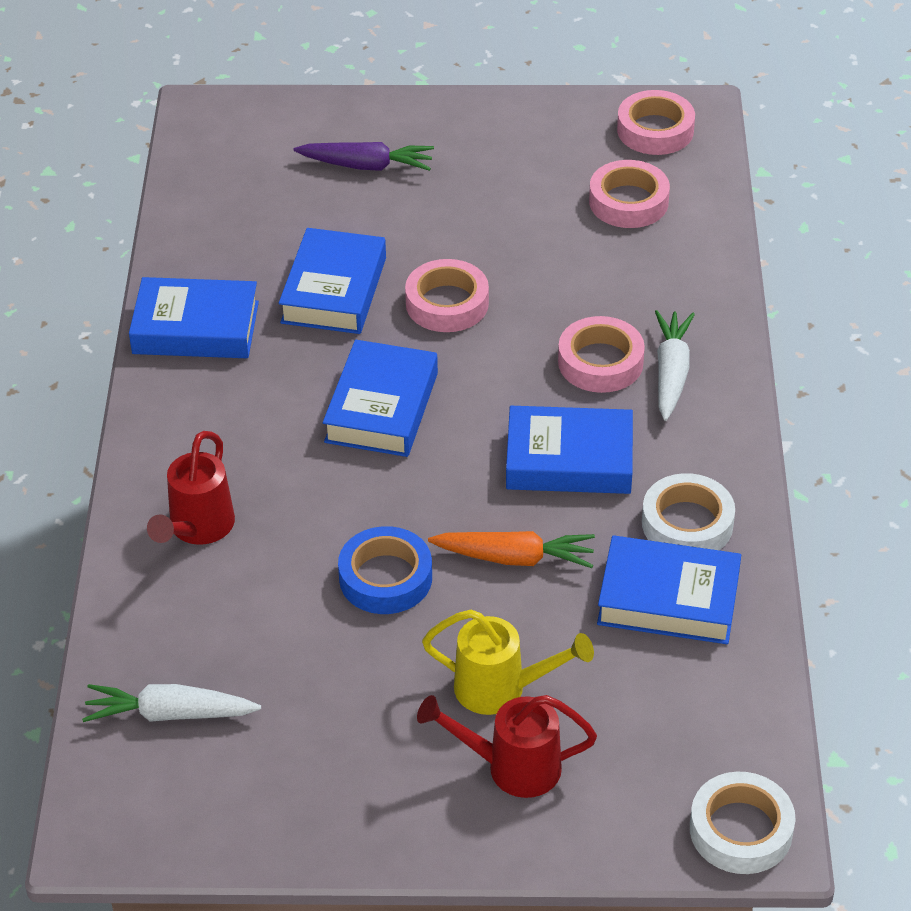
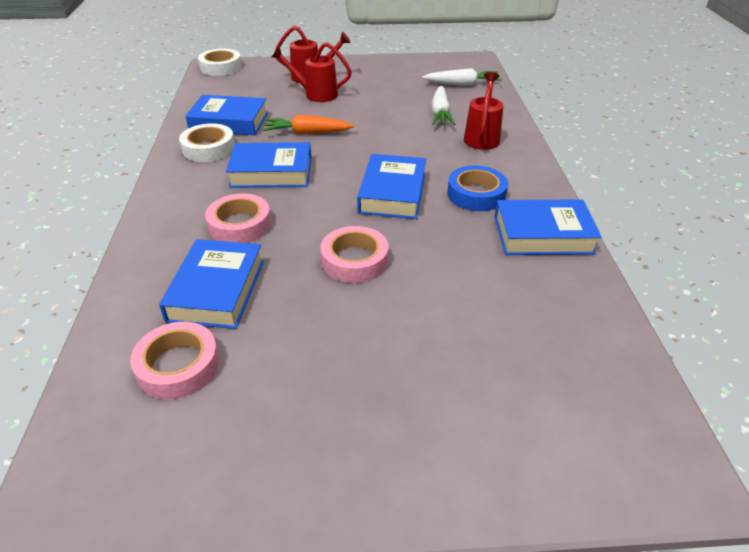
camera: 175 degrees right, 5 degrees down
(334, 290) = (448, 266): blue book -> blue book (217, 290)
(366, 166) = (454, 398): purple carrot -> none
(385, 578) = (375, 124): blue tape -> blue tape (476, 194)
(501, 689) = (315, 94): yellow watering can -> red watering can
(655, 130) = (114, 474): pink tape -> none
(671, 373) = (190, 220): white carrot -> white carrot (440, 113)

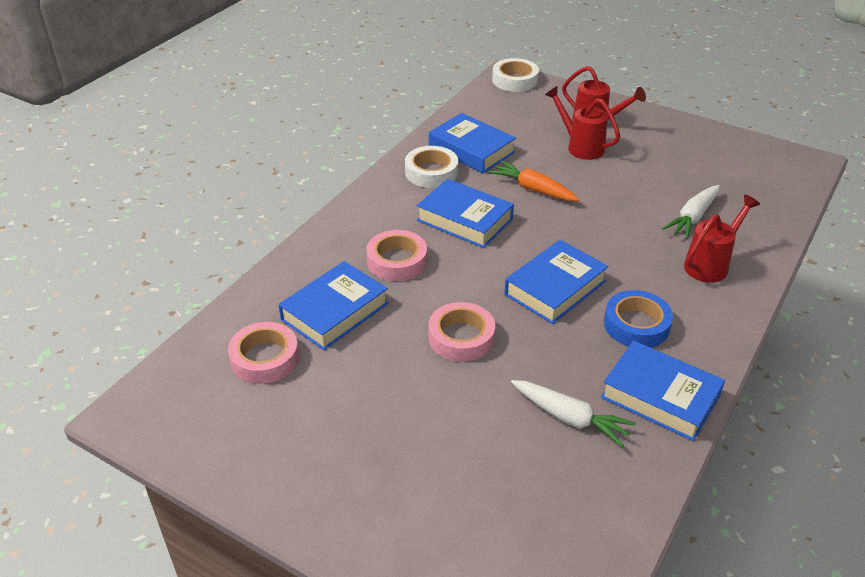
camera: 35 degrees right, 0 degrees up
(462, 84) = (757, 190): white carrot -> white carrot (569, 418)

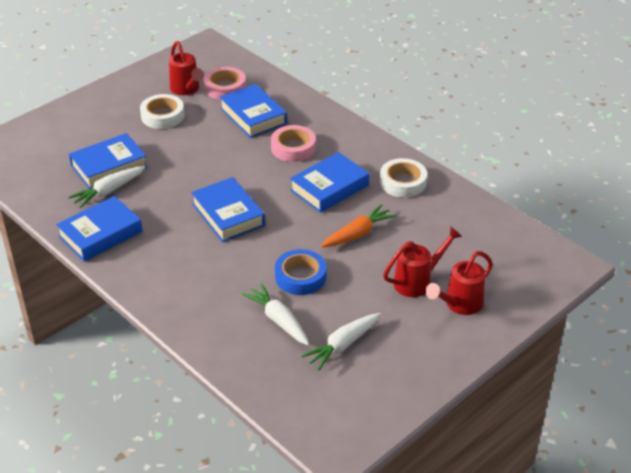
camera: 105 degrees right, 0 degrees up
(461, 337) = (201, 162): pink tape -> none
(471, 149) = (432, 211): blue book -> blue book (109, 166)
(515, 80) = (562, 268): white tape -> white tape (162, 116)
(636, 325) = (169, 244): blue tape -> blue tape (300, 277)
(693, 175) = (343, 345): none -> white carrot
(710, 264) = (213, 308): red watering can -> red watering can (186, 90)

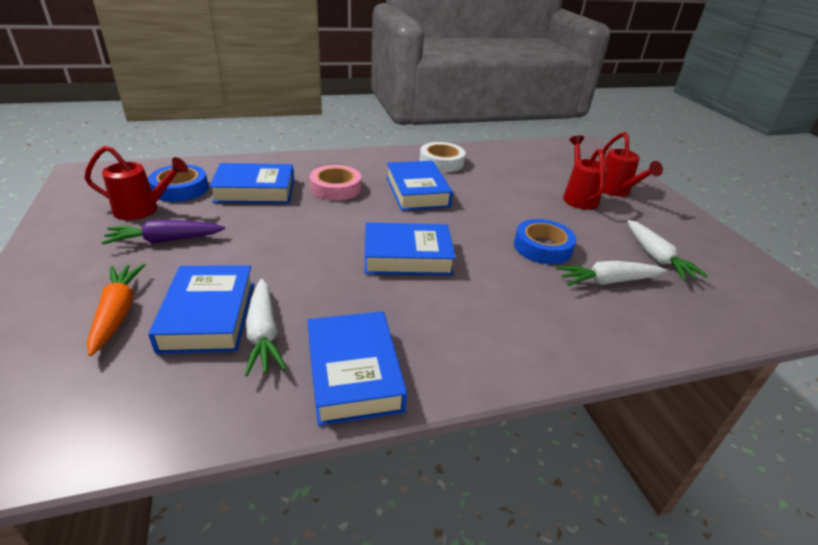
camera: 65 degrees left, 5 degrees down
(162, 116) = (165, 240): white tape -> purple carrot
(225, 87) = (180, 189): pink tape -> blue tape
(357, 234) = (496, 201): orange carrot -> orange carrot (117, 313)

